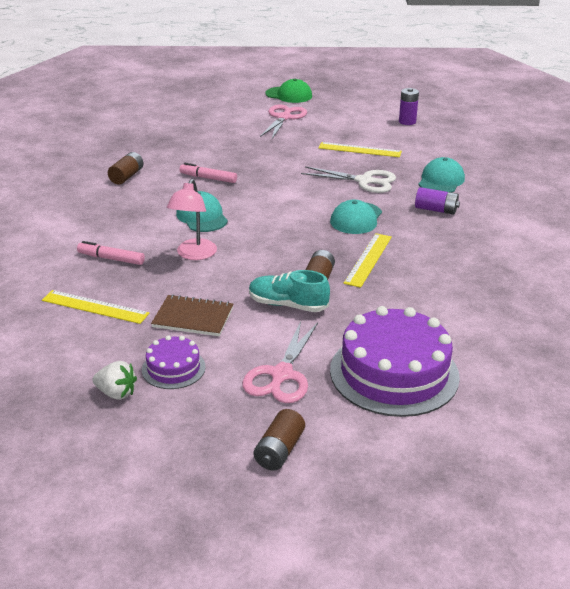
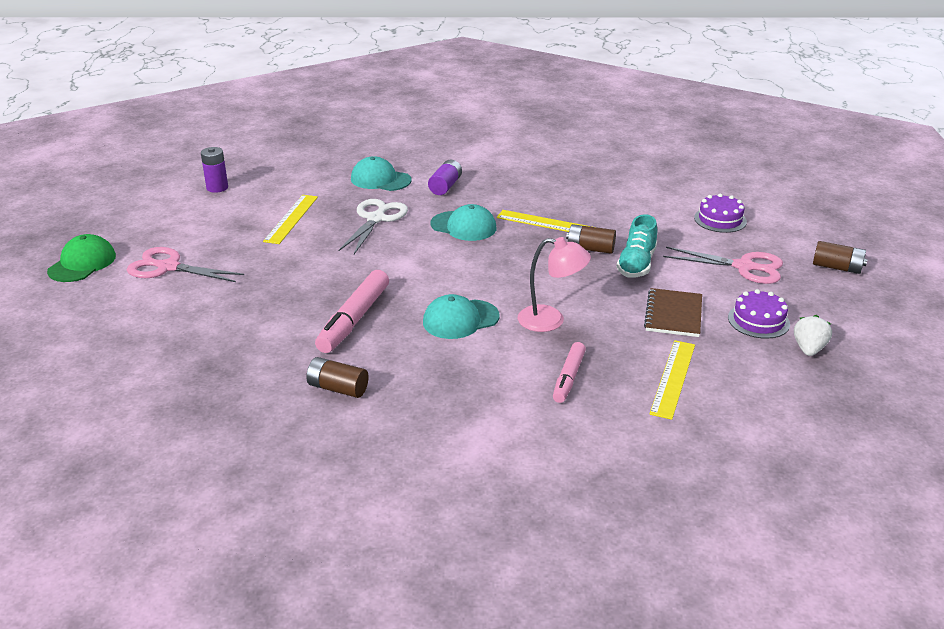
camera: 90 degrees left, 0 degrees up
(208, 178) = (354, 320): pink marker -> pink marker, size x1.60
(394, 373) = (720, 219): purple cake -> purple cake, size x0.50

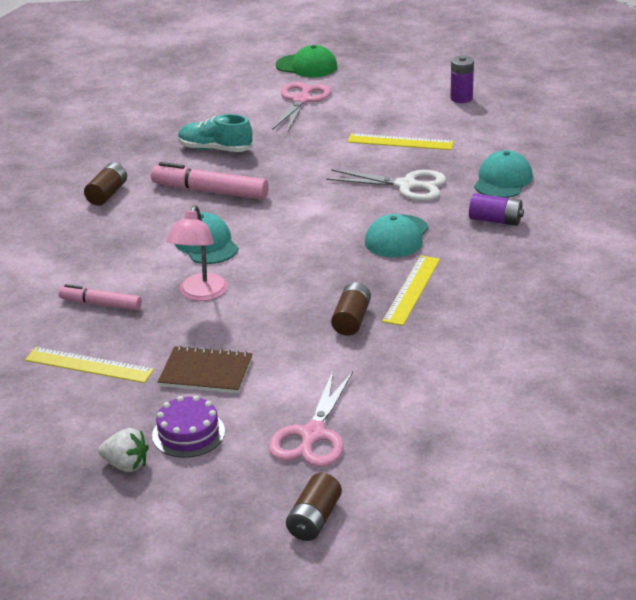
camera: 90 degrees right, 0 degrees up
(636, 264) = (317, 351): turquoise shoe -> turquoise shoe (215, 149)
(720, 219) = (442, 426): purple cake -> none

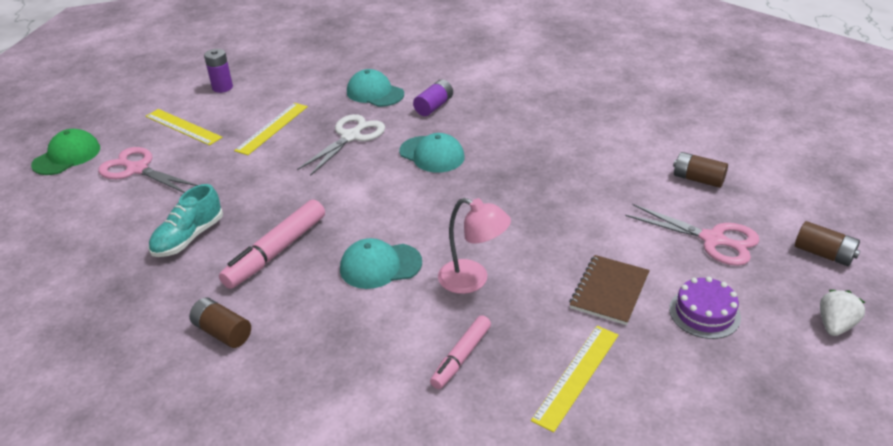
camera: 75 degrees left, 5 degrees up
(126, 465) = (751, 361): white strawberry -> white strawberry (835, 325)
(351, 320) = (551, 196): brown battery -> brown battery (698, 179)
(412, 290) = (517, 160): yellow ruler -> yellow ruler (183, 127)

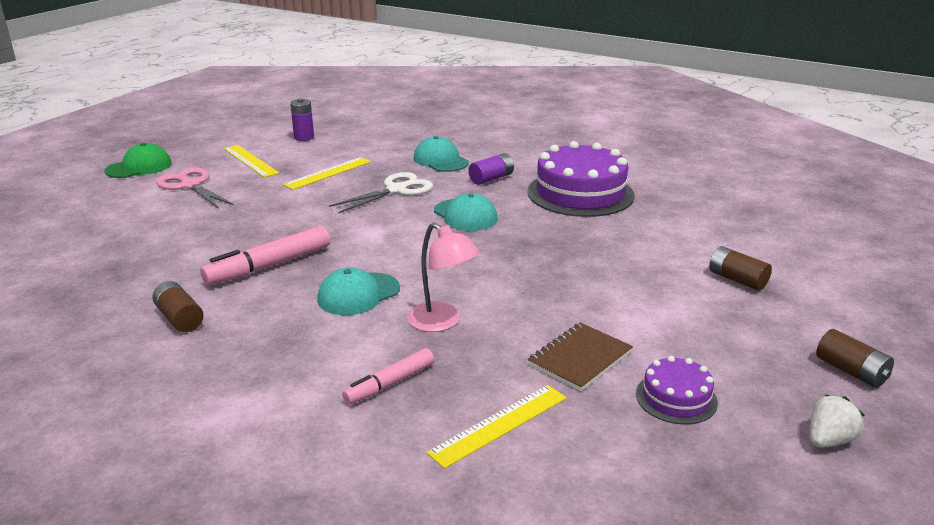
camera: 15 degrees right, 10 degrees down
(189, 238) = (199, 242): turquoise shoe -> none
(380, 266) = (358, 294): turquoise cap -> turquoise cap turned 45 degrees counterclockwise
(523, 109) = (580, 193): none -> purple cake
(713, 240) = (724, 335): pink scissors -> none

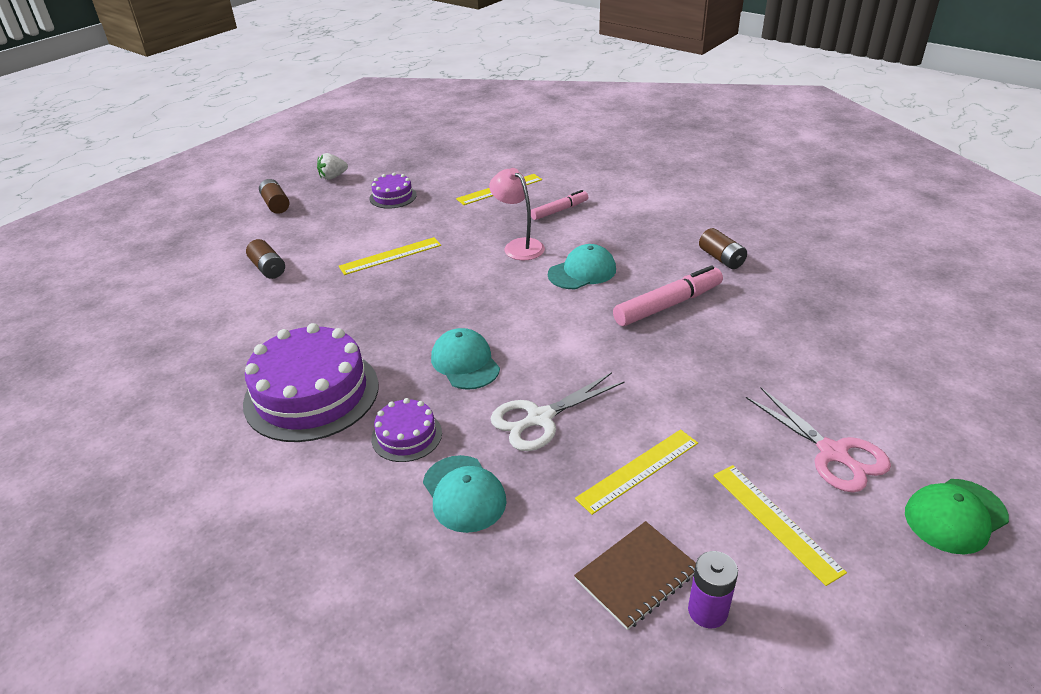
camera: 170 degrees left, 10 degrees up
(491, 179) = (406, 435): purple battery -> purple cake
(580, 358) = (434, 219): brown notebook -> brown notebook (636, 575)
(602, 301) = (390, 256): none -> yellow ruler

